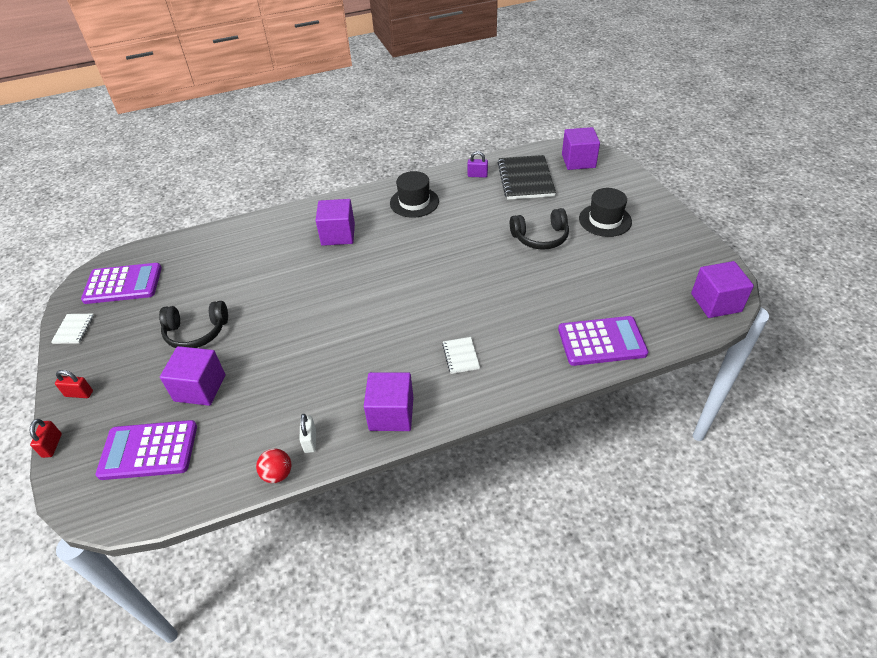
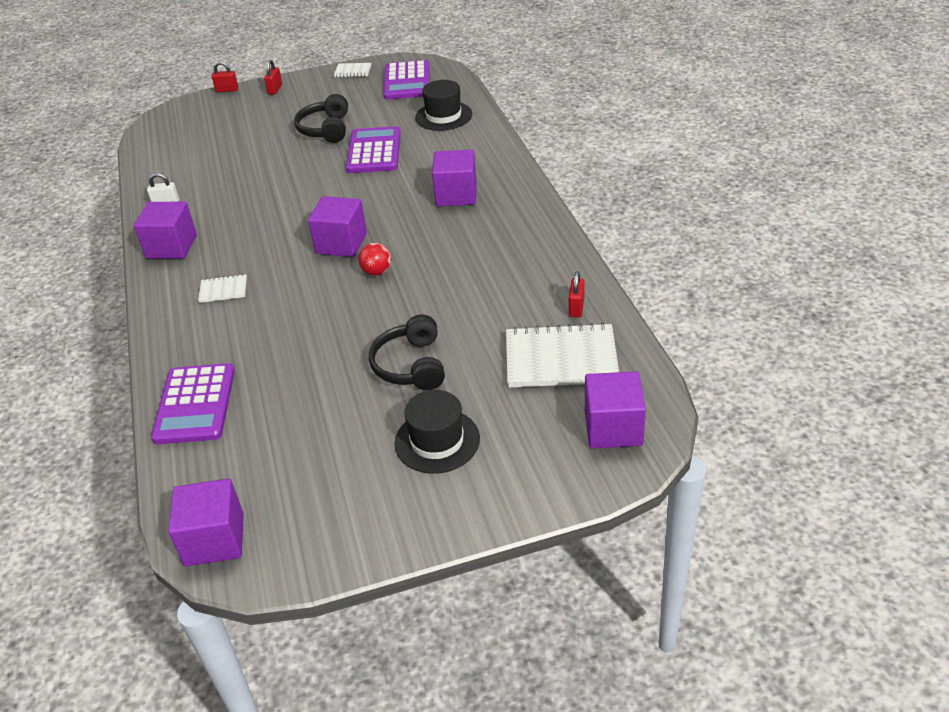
camera: 95 degrees right, 5 degrees down
(149, 450) = (199, 130): purple calculator -> purple calculator (374, 151)
(200, 388) = (254, 142): purple cube -> purple cube (341, 243)
(277, 474) = (142, 191): red ball -> red ball (377, 272)
(414, 202) = (514, 249): black hat -> black hat (443, 116)
(477, 175) = (576, 308): purple padlock -> red padlock
(525, 179) = (561, 359): black notebook -> white notebook

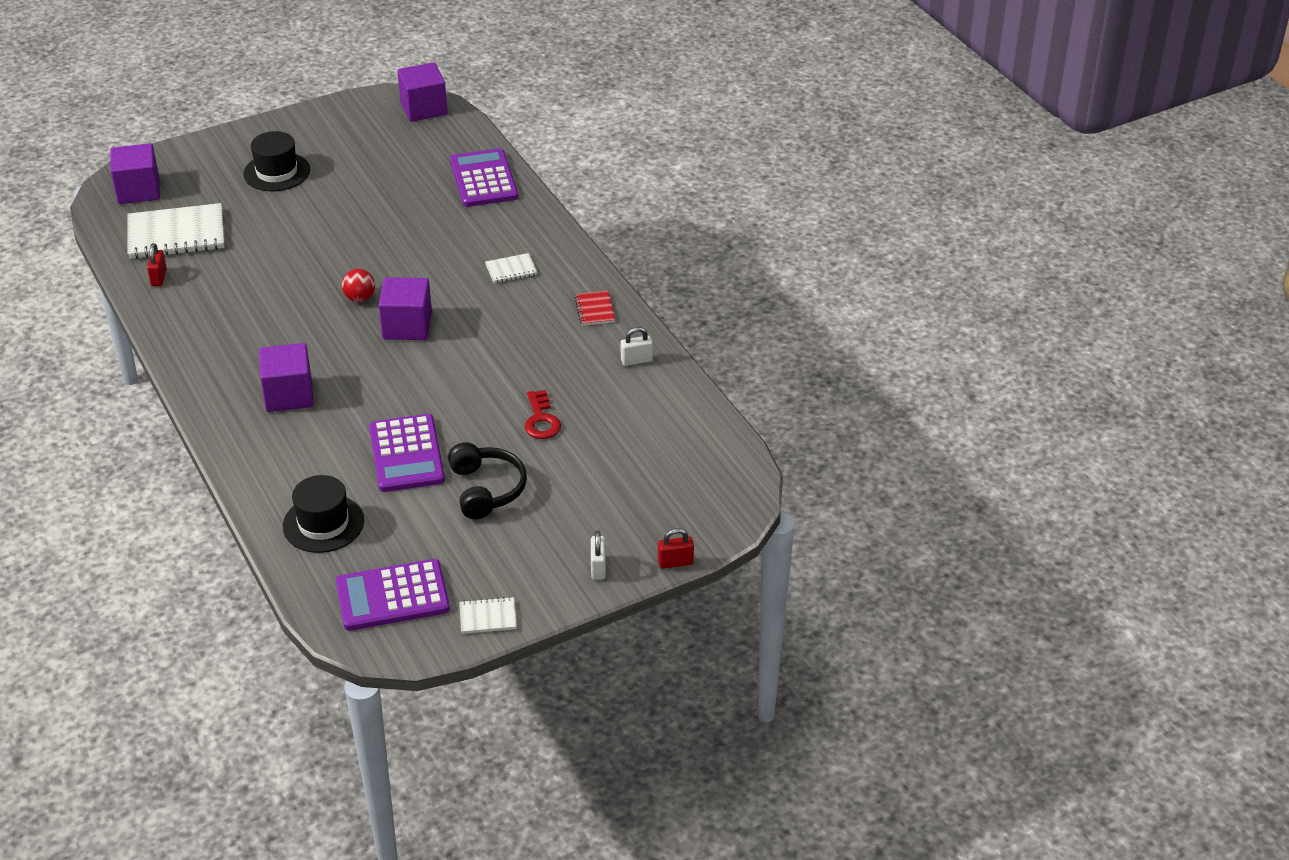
camera: 165 degrees right, 0 degrees up
(171, 247) = (594, 310): purple cube -> red notebook
(265, 167) = (541, 420): none -> red key
(275, 89) = (598, 567): red padlock -> white padlock
(407, 81) = (392, 596): purple calculator -> purple calculator turned 90 degrees counterclockwise
(410, 365) = (308, 220): black headphones -> none

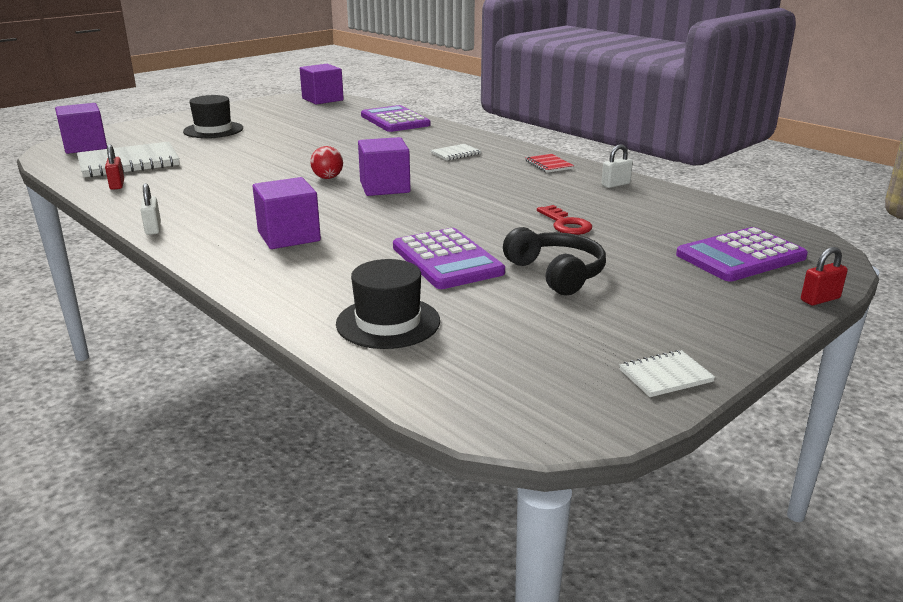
camera: 15 degrees left, 15 degrees down
(392, 596) = (526, 374): purple calculator -> purple calculator (740, 256)
(598, 567) = (744, 314): white padlock -> white padlock (153, 229)

